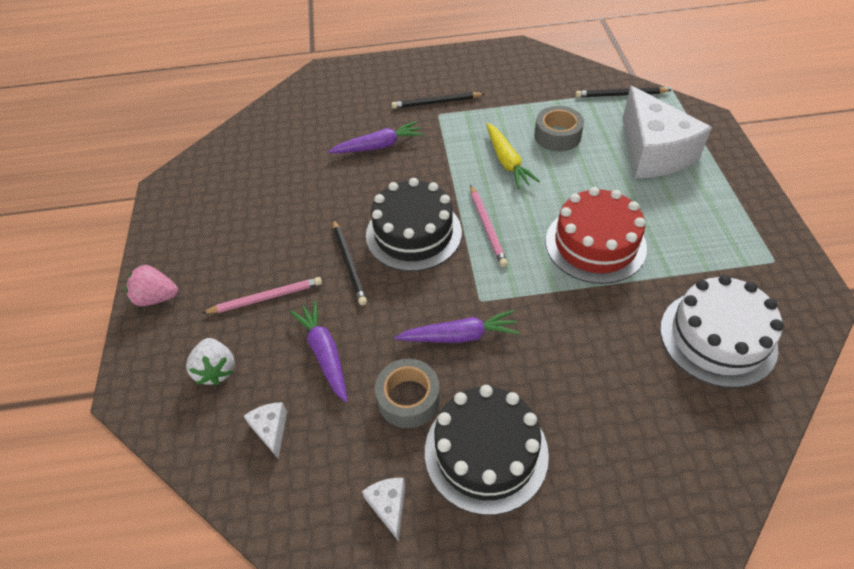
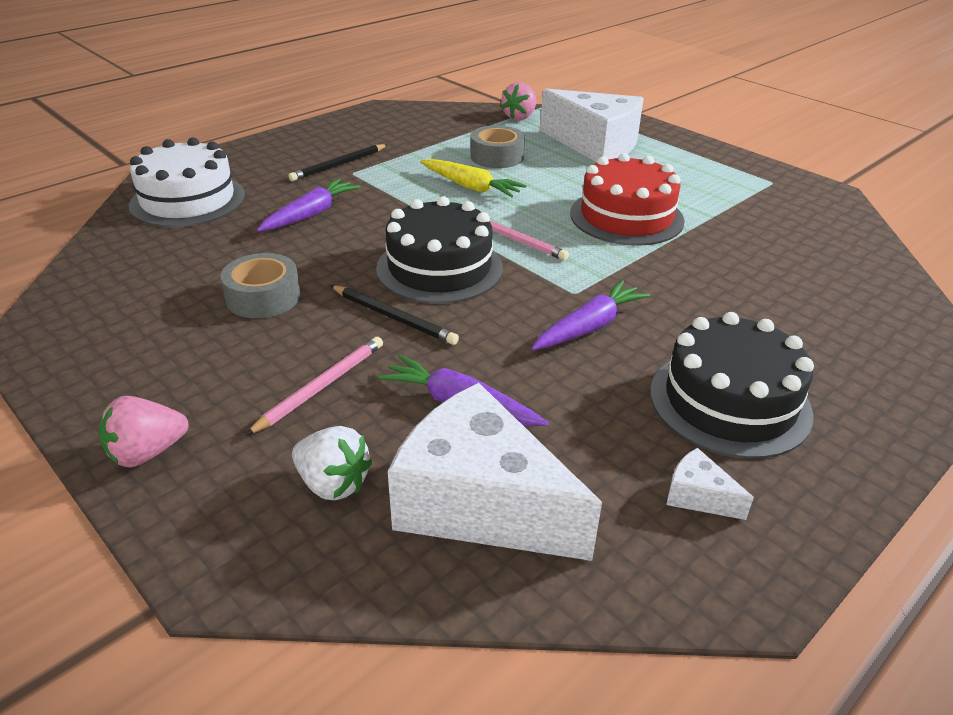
camera: 40 degrees left, 15 degrees down
(271, 430) = (480, 503): white cheese -> white cheese, size x2.48
(408, 398) = (602, 398): grey tape -> grey tape (263, 297)
(620, 95) = (519, 117): black pencil -> pink strawberry
(717, 337) = (798, 241): white cake -> white cake (188, 200)

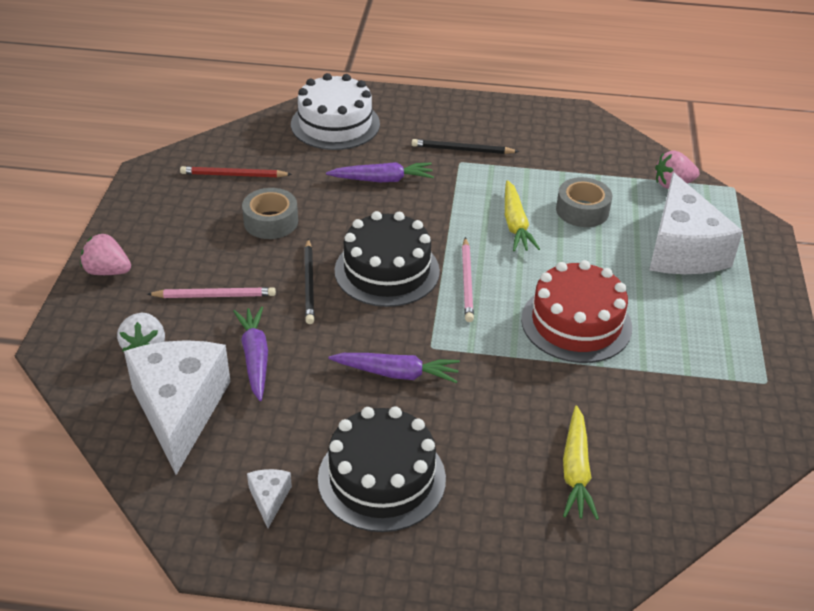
camera: 50 degrees right, 5 degrees up
(149, 286) = (233, 175): none -> red pencil
(804, 295) = (576, 470): none -> yellow carrot

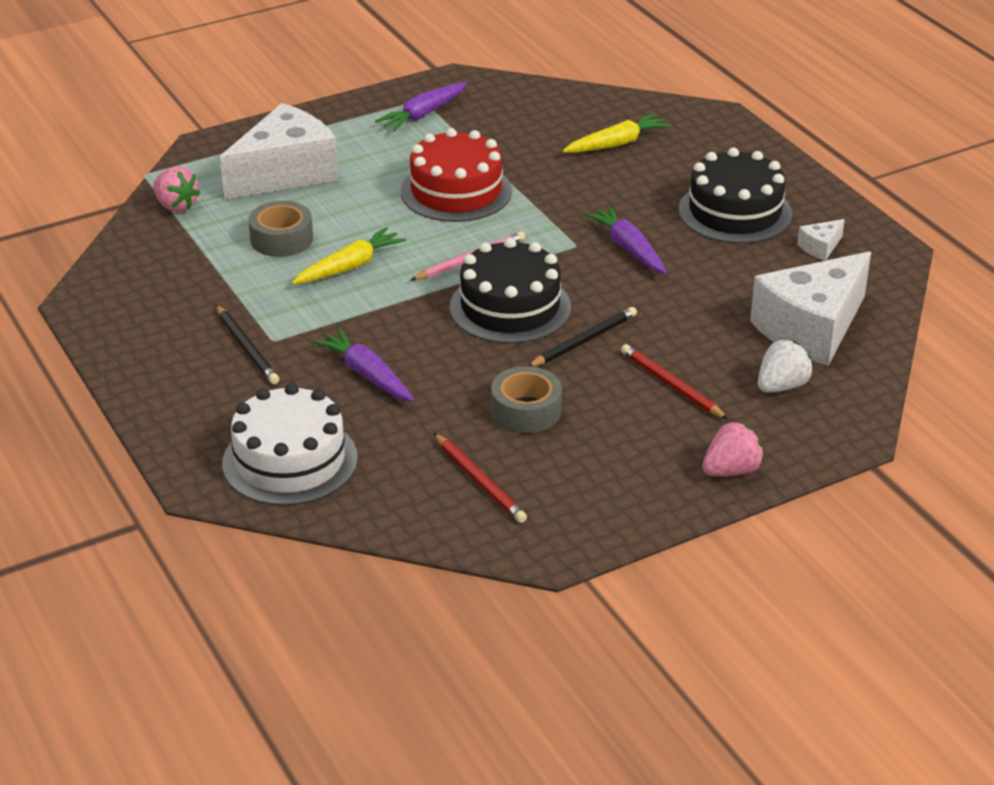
camera: 125 degrees left, 5 degrees down
(107, 271) = (731, 471): pink strawberry -> pink strawberry turned 105 degrees counterclockwise
(214, 295) = (671, 385): pink pencil -> red pencil
(255, 358) = (709, 322): purple carrot -> purple carrot (423, 114)

